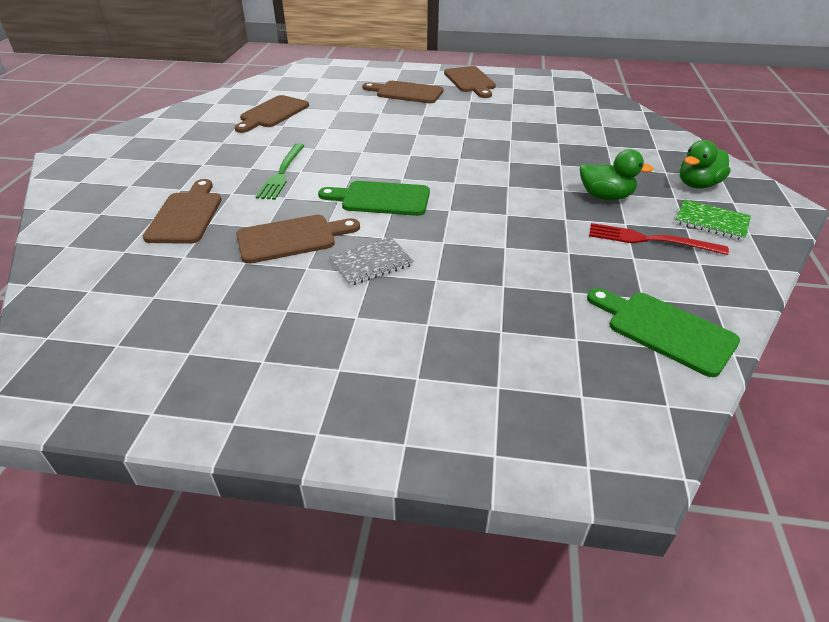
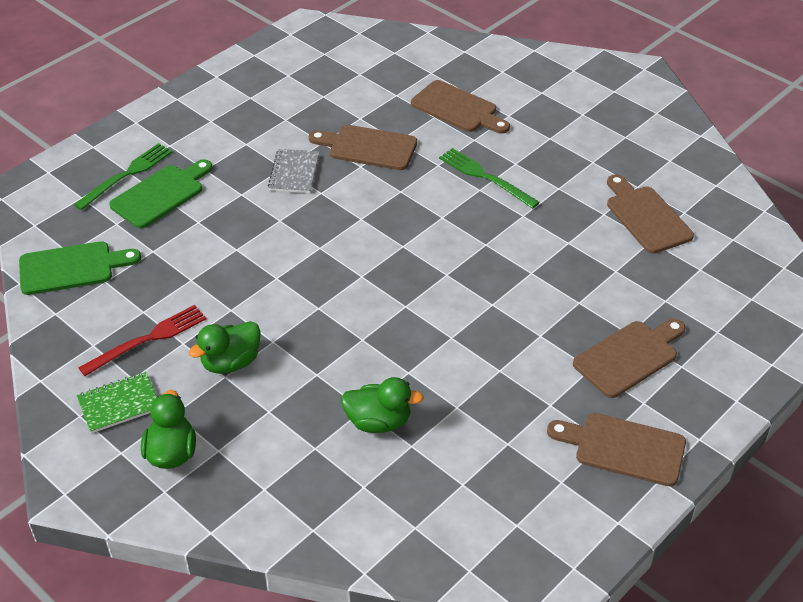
camera: 125 degrees right, 5 degrees up
(291, 238) = (368, 147): brown cutting board -> brown cutting board turned 90 degrees clockwise
(381, 199) = (379, 216): green cutting board -> green cutting board (160, 194)
(504, 381) = (127, 175): none -> green fork
(558, 135) = (378, 422): none -> green duck

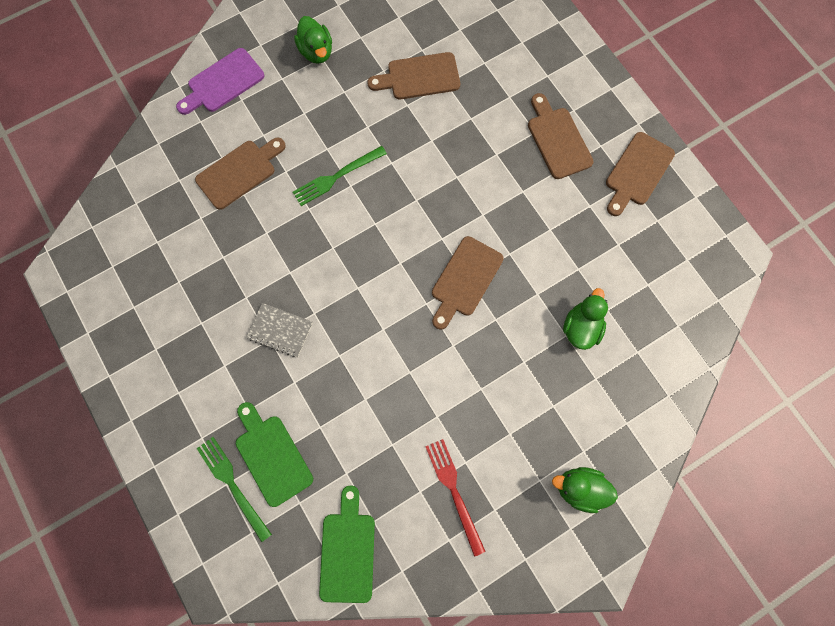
camera: 75 degrees left, 30 degrees up
(119, 404) = (520, 524): green notebook -> none
(231, 362) = (496, 426): green duck -> green duck (316, 52)
(368, 147) = (267, 259): brown cutting board -> brown cutting board (465, 280)
(554, 76) = (223, 83): none -> purple cutting board

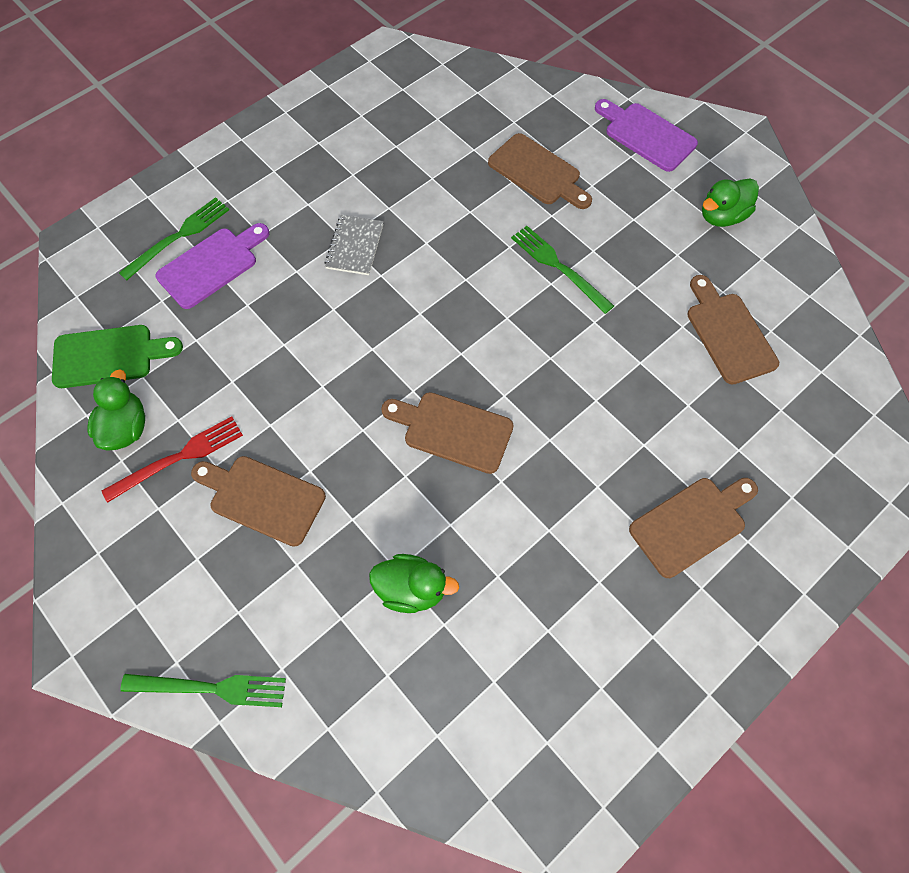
camera: 80 degrees right, 10 degrees down
(272, 456) = (211, 265): green cutting board -> purple cutting board
(579, 488) = (188, 611): green duck -> green duck (126, 428)
(635, 474) = (211, 688): none -> green fork
(637, 172) = (674, 649): brown cutting board -> brown cutting board (262, 498)

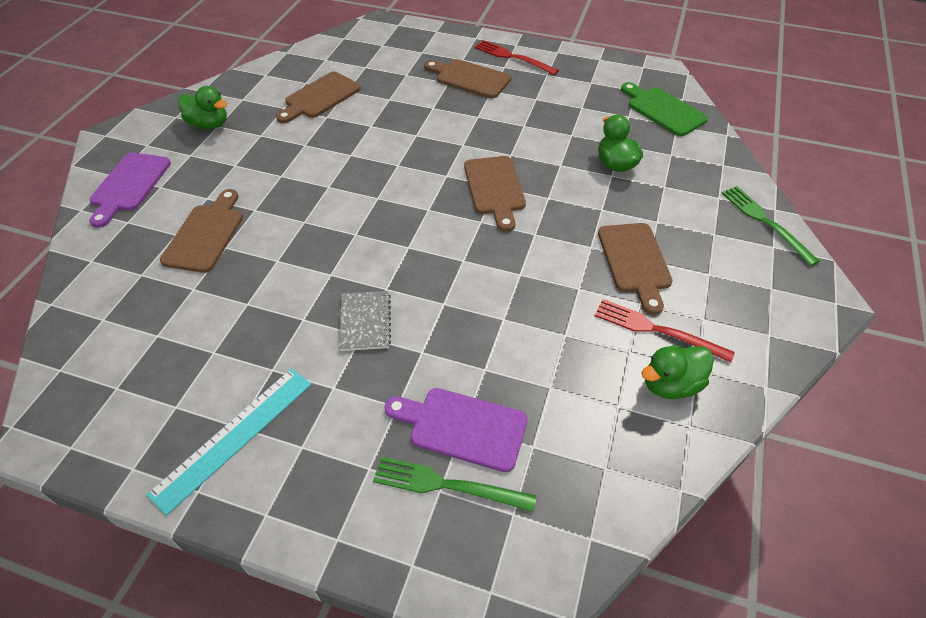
camera: 120 degrees left, 15 degrees down
(109, 356) = (624, 450): green cutting board -> green cutting board (663, 110)
(311, 138) = (234, 437): none -> turquoise ruler
(354, 246) = (365, 322): grey notebook -> grey notebook turned 75 degrees counterclockwise
(558, 267) = (309, 188): green fork -> none
(722, 615) = (513, 57): none -> red fork

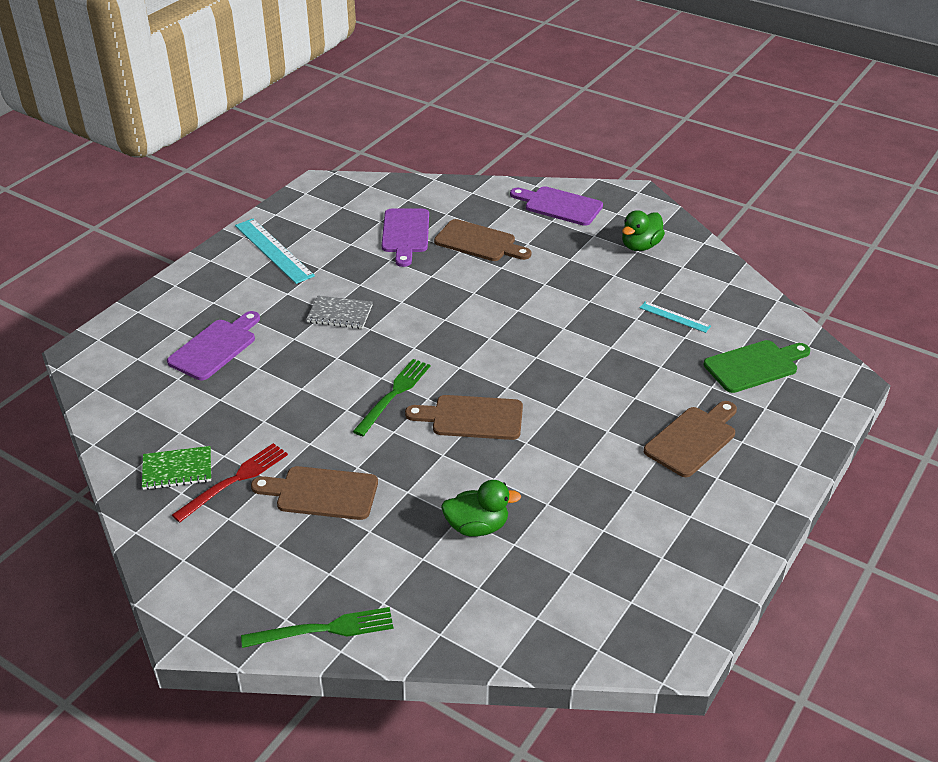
camera: 105 degrees right, 10 degrees down
(188, 302) = (405, 234): none -> purple cutting board
(320, 97) = (674, 317): brown cutting board -> turquoise ruler
(447, 485) = (177, 333): green fork -> green fork (394, 394)
(513, 57) = (740, 491): red fork -> none
(663, 110) = (574, 615): green cutting board -> green cutting board (754, 365)
(670, 384) = (177, 470): green duck -> green notebook

